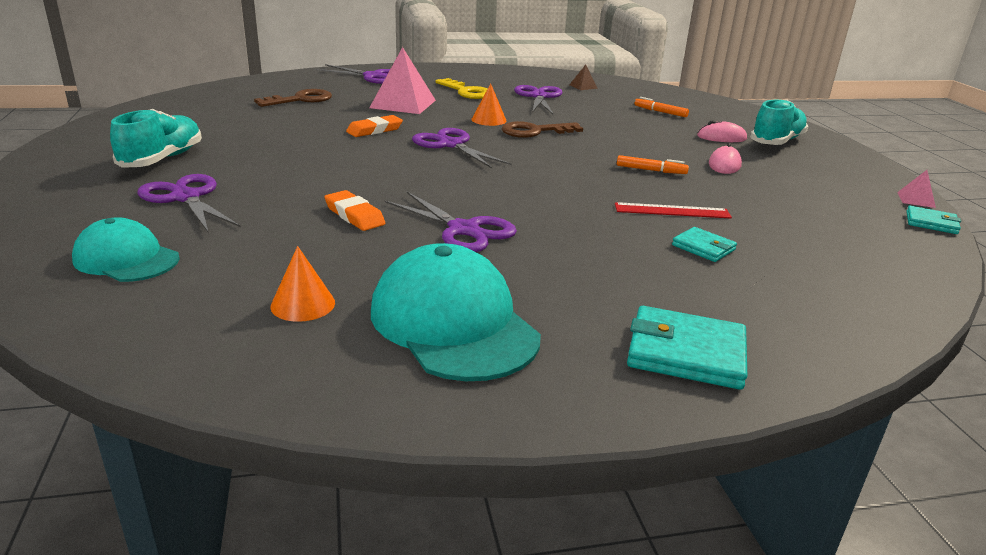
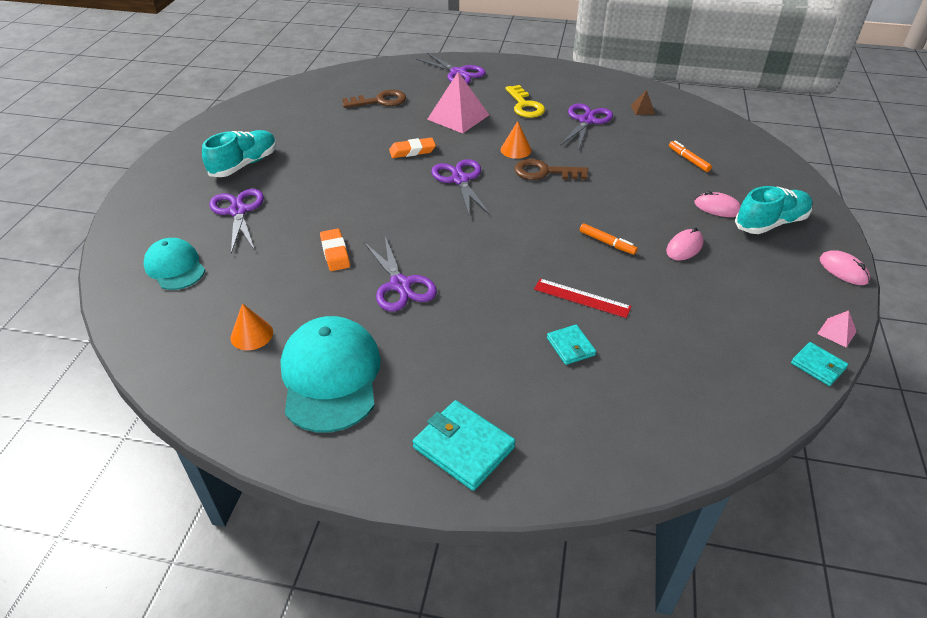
camera: 25 degrees right, 15 degrees up
(869, 162) = (843, 270): none -> pink mouse

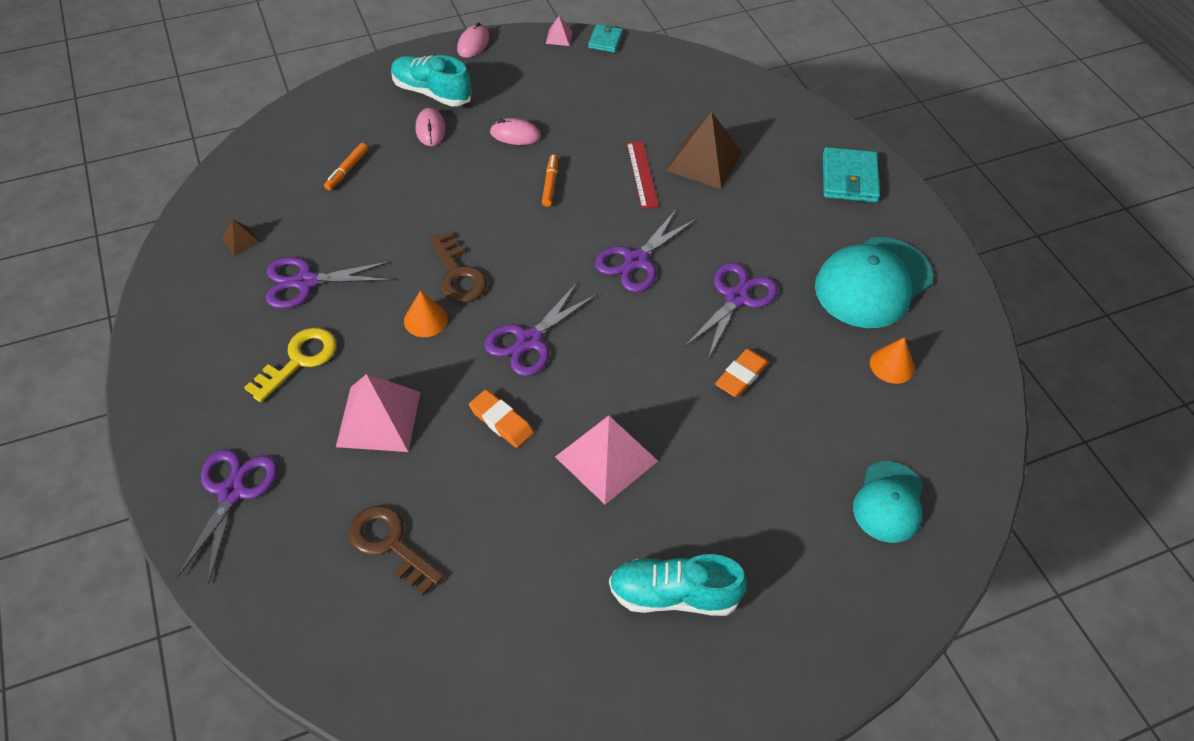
camera: 125 degrees left, 10 degrees up
(238, 211) = (761, 519): purple scissors -> purple scissors (636, 261)
(345, 175) = (606, 458): none -> pink pyramid
(570, 346) = (704, 161): turquoise wallet -> brown pyramid

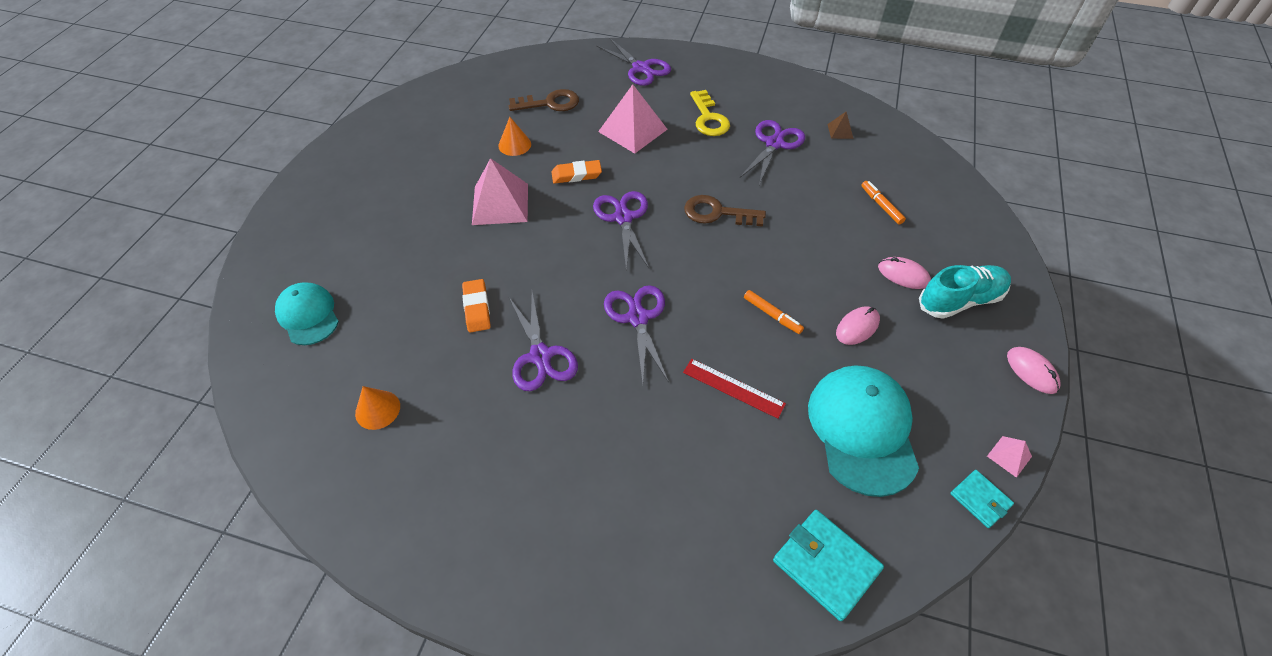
camera: 130 degrees right, 0 degrees up
(425, 320) = (690, 180): orange cone -> orange cone (514, 145)
(673, 595) = (395, 183): turquoise shoe -> none
(704, 161) = (712, 452): brown pyramid -> none
(849, 178) = (580, 574): turquoise wallet -> turquoise wallet (826, 565)
(873, 283) = (453, 470): turquoise cap -> turquoise cap (862, 430)

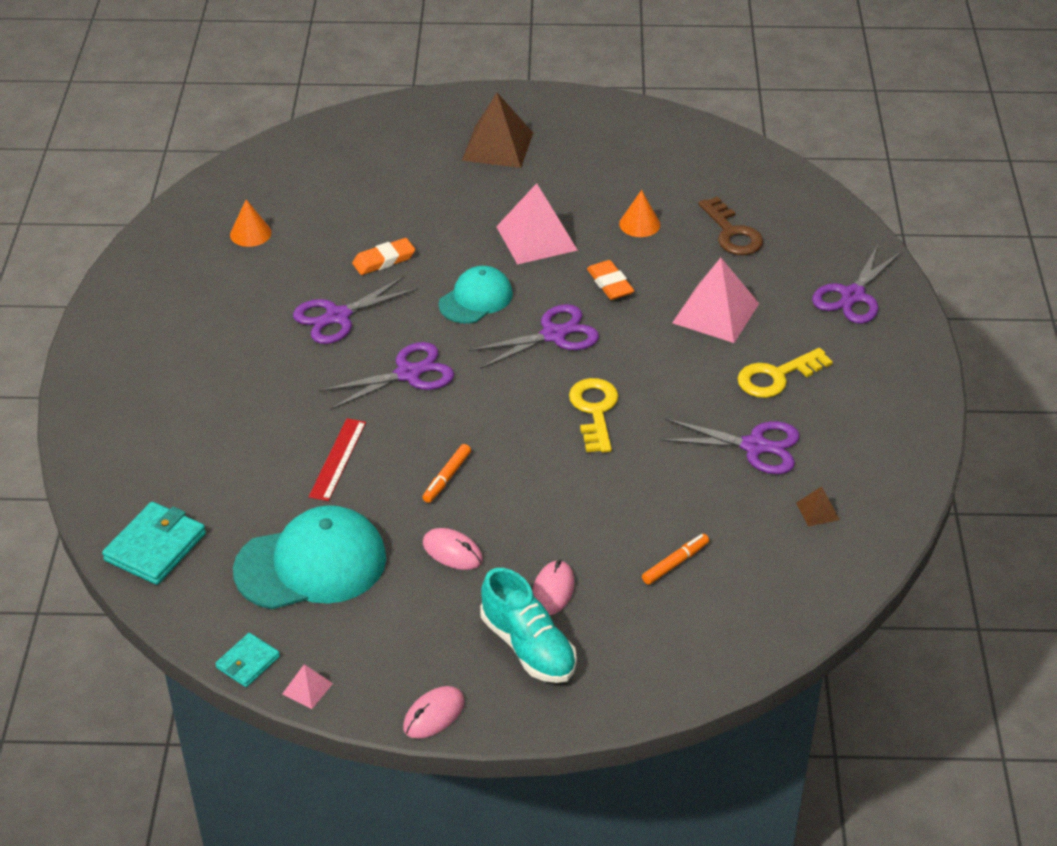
camera: 75 degrees right, 10 degrees down
(308, 315) = (340, 160): turquoise cap -> turquoise cap (476, 299)
(364, 203) = (498, 146): none -> brown pyramid
(717, 213) = (594, 410): brown key -> yellow key

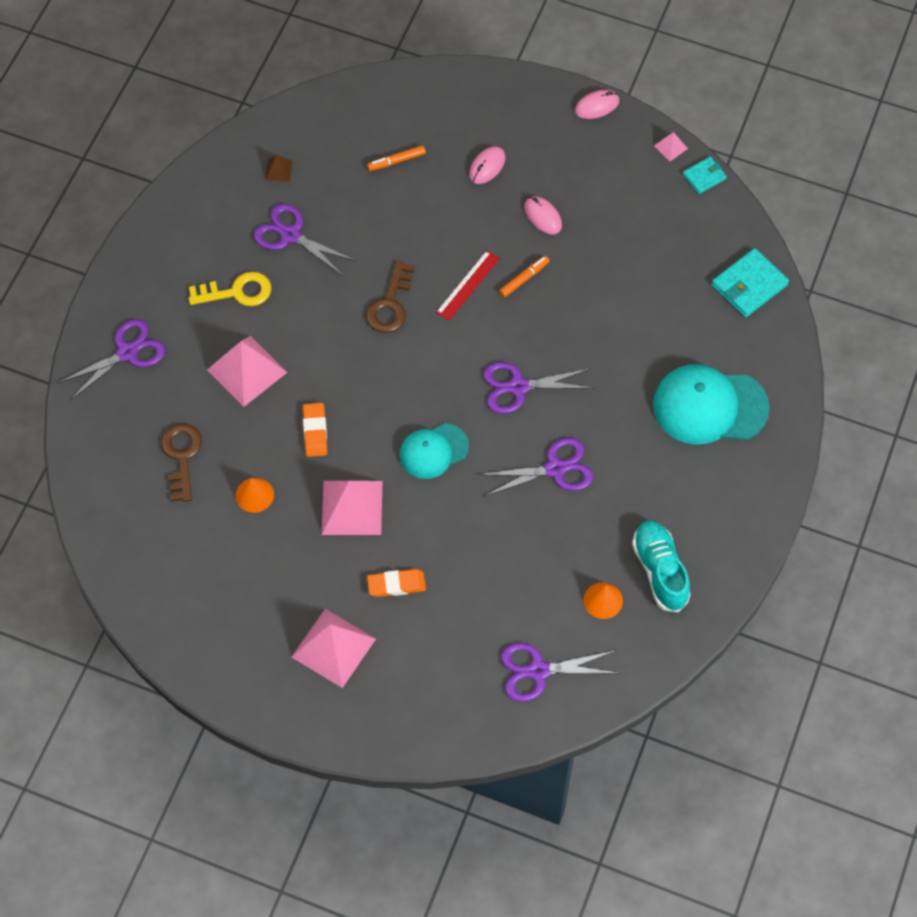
camera: 160 degrees left, 20 degrees up
(311, 564) = (643, 237): turquoise cap -> turquoise cap (709, 406)
(338, 459) = (598, 321): red ruler -> red ruler (467, 285)
(384, 260) = (494, 524): orange eraser -> orange eraser (396, 585)
(498, 146) = (333, 648): brown pyramid -> pink pyramid
(528, 646) = (520, 132): turquoise shoe -> turquoise shoe (660, 570)
(553, 335) = (387, 390): purple scissors -> purple scissors (538, 671)
(594, 410) = (390, 304): yellow key -> brown key

